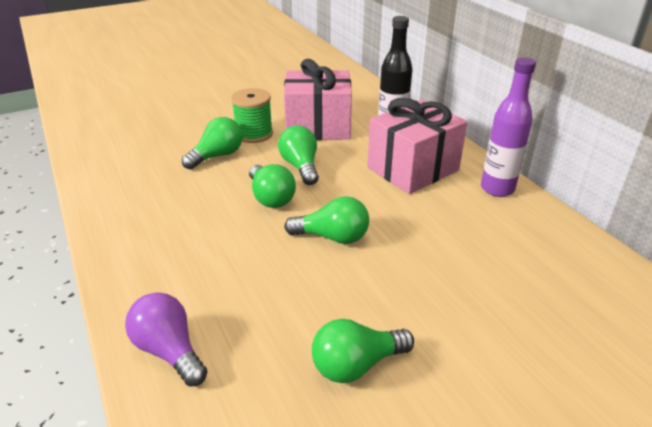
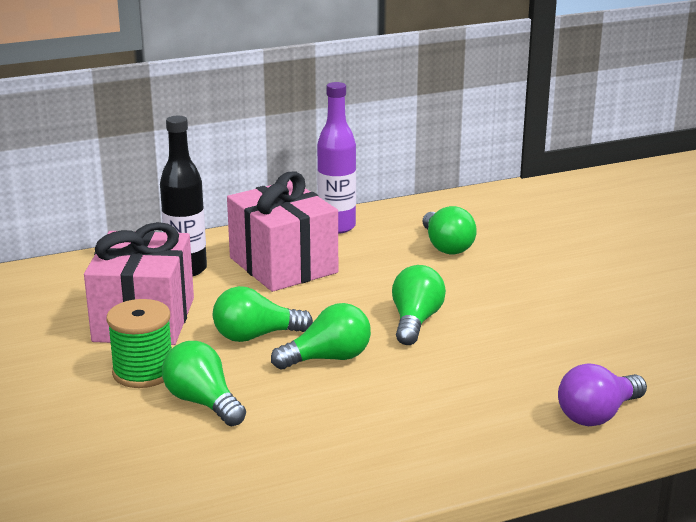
camera: 85 degrees left, 10 degrees down
(356, 365) = (596, 319): green light bulb -> green light bulb (446, 246)

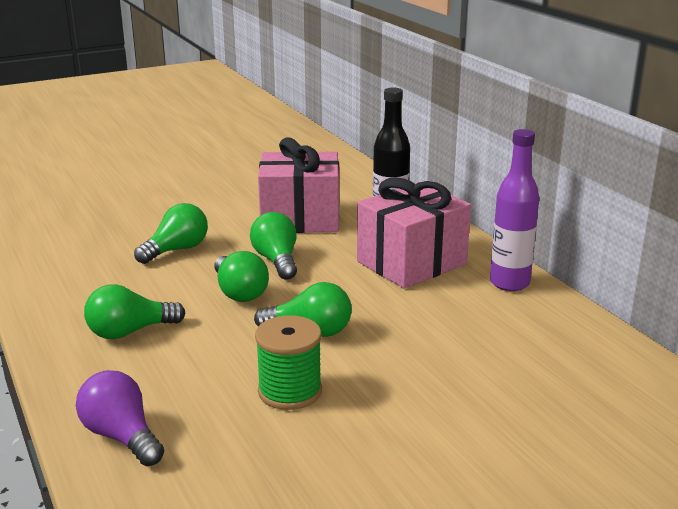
camera: 85 degrees right, 0 degrees up
(143, 372) = (221, 226): green spool -> green spool (290, 391)
(446, 246) = (490, 346): green light bulb -> green light bulb (130, 332)

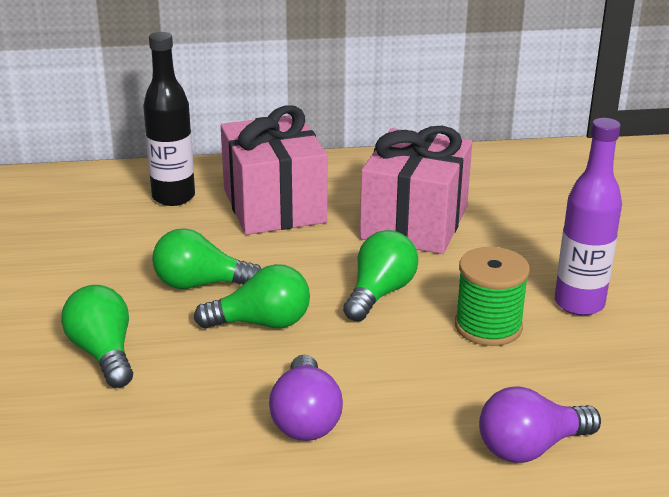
camera: 70 degrees left, 5 degrees up
(130, 332) = (305, 418): green light bulb -> purple light bulb
(300, 219) = (100, 247): pink gift -> pink gift (415, 223)
(509, 283) = (354, 169): purple bottle -> purple bottle (579, 303)

